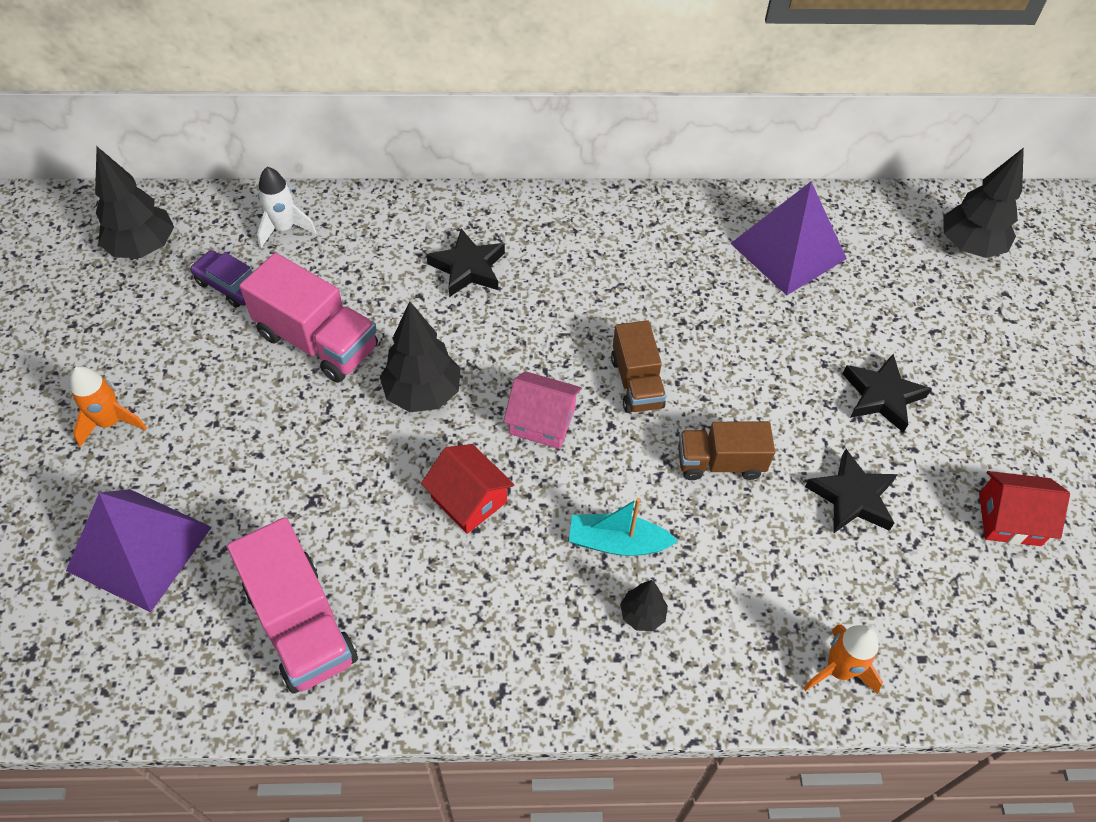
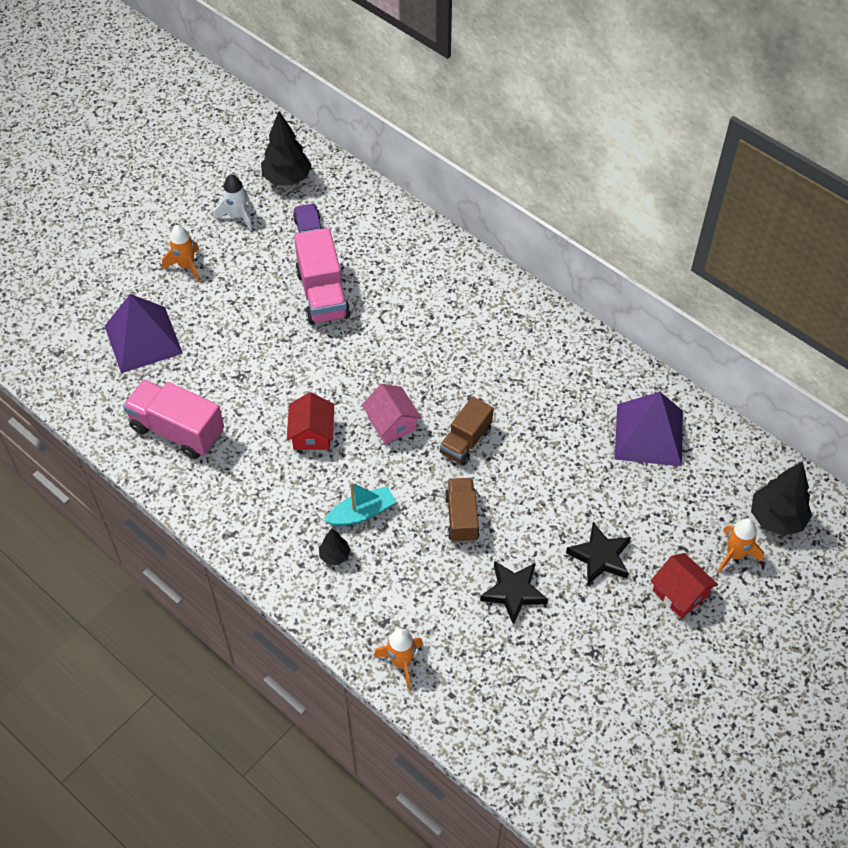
camera: 45 degrees right, 0 degrees up
(284, 229) = (369, 217): white rocket -> white rocket (238, 216)
(301, 624) = (177, 430): pink truck -> pink truck turned 105 degrees clockwise
(422, 393) = (346, 362): black tree -> none
(468, 268) = (444, 309): black star -> none
(617, 542) = (361, 513): turquoise boat -> turquoise boat turned 105 degrees clockwise
(720, 463) = (461, 517): brown truck -> brown truck turned 45 degrees clockwise
(978, 303) = (735, 554): none -> orange rocket
(1009, 519) = (590, 676): red house -> red house (680, 593)

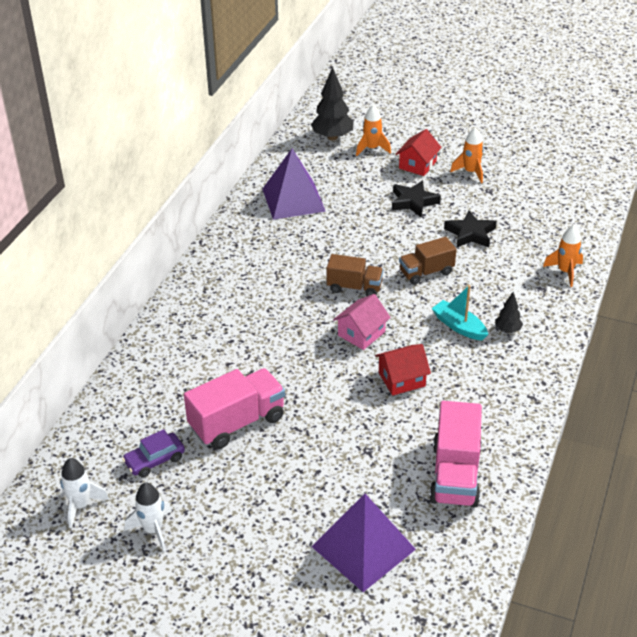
camera: 110 degrees left, 15 degrees down
(186, 266) = (246, 549): orange rocket -> orange rocket (470, 172)
(287, 179) = (81, 505): black tree -> white rocket

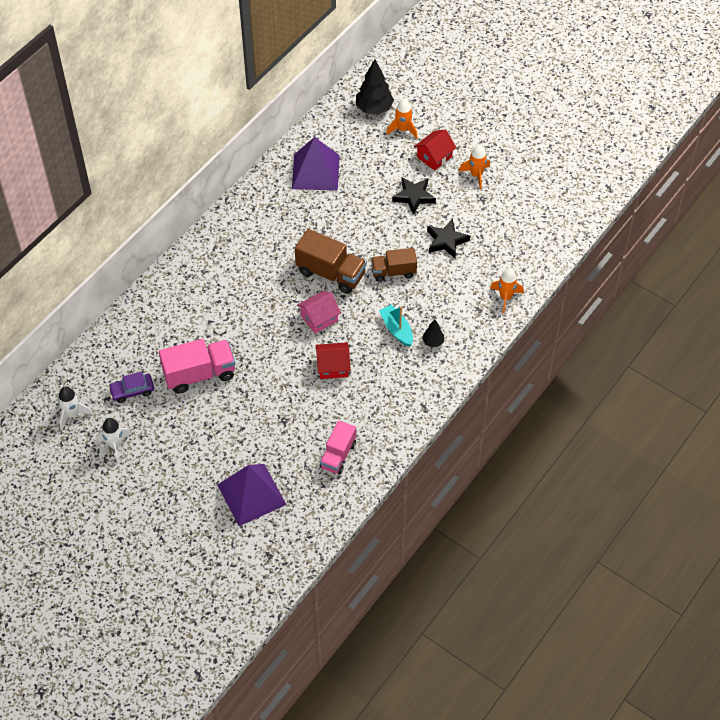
camera: 15 degrees right, 15 degrees up
(354, 287) = (331, 273): brown truck -> brown truck, size x1.53
(455, 474) = (338, 455): pink truck -> pink truck, size x0.65

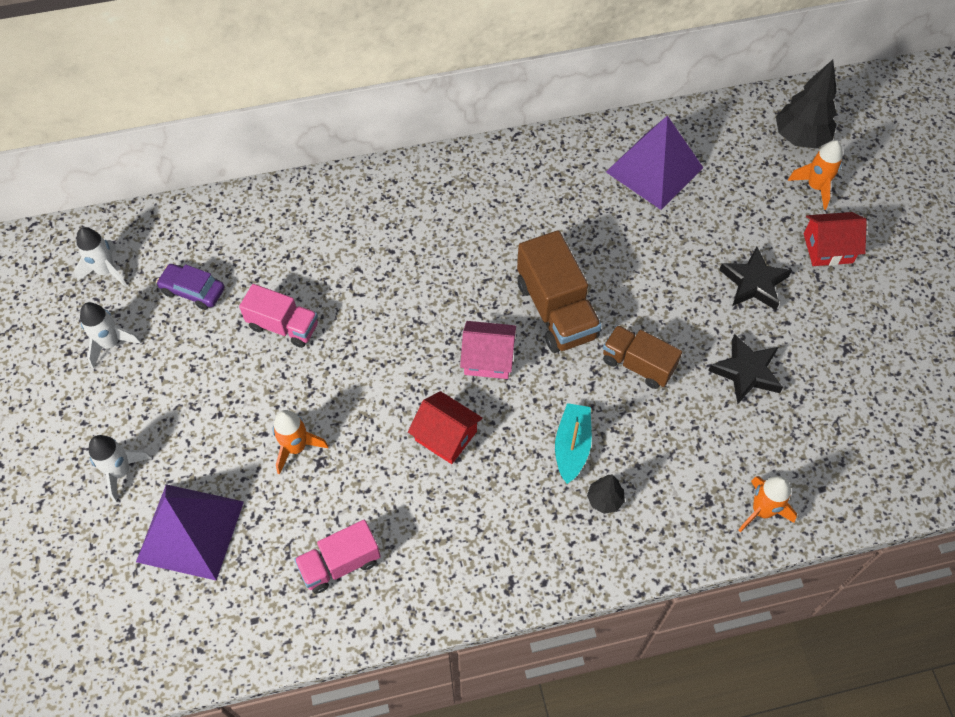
camera: 40 degrees right, 5 degrees up
(187, 496) = (121, 471): none -> white rocket
(199, 374) = (283, 326): pink truck -> pink truck, size x0.65
(476, 175) = (866, 309): orange rocket -> orange rocket (296, 447)

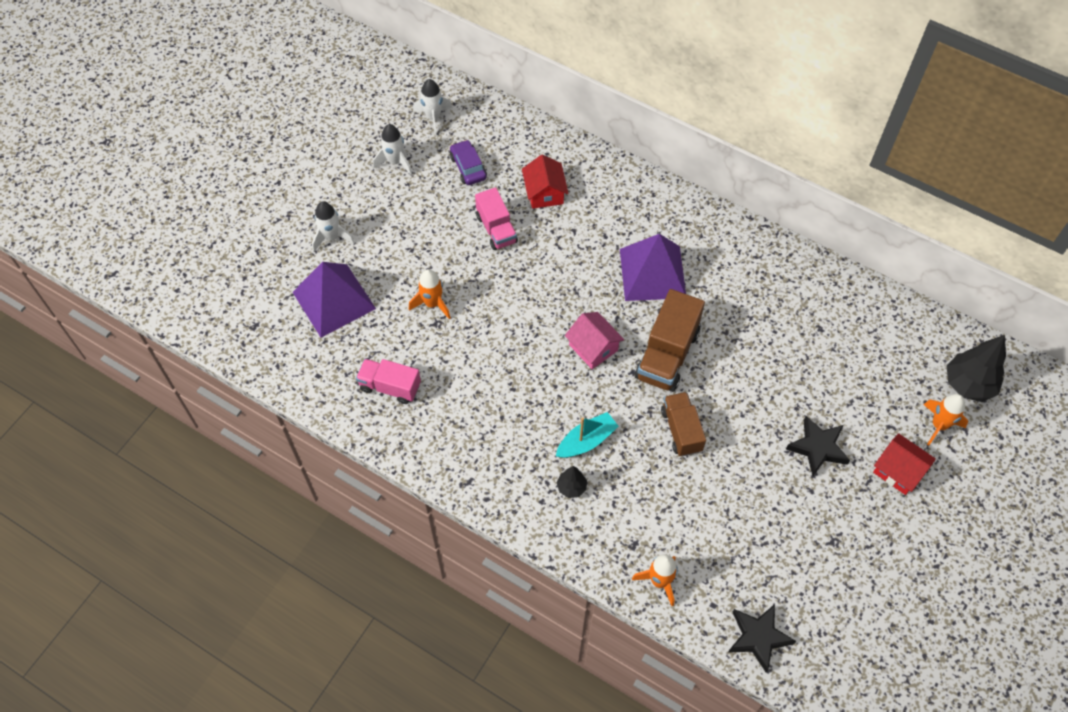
camera: 45 degrees right, 0 degrees up
(446, 436) = (520, 370): red house -> red house (544, 193)
(654, 170) = (834, 322): purple pyramid -> purple pyramid (652, 273)
(746, 372) = (746, 495): black star -> black star (758, 637)

